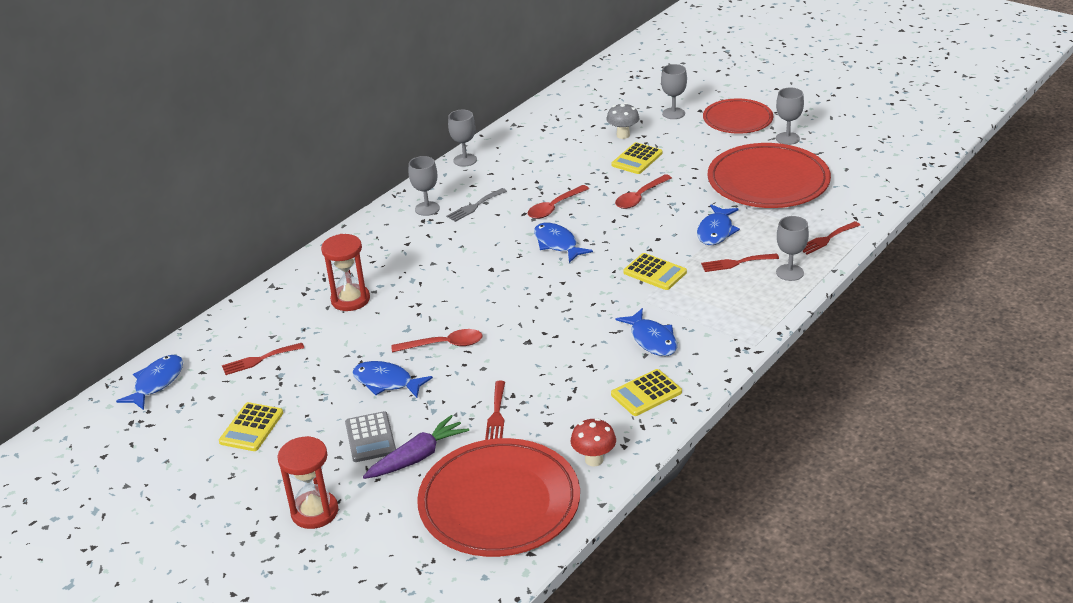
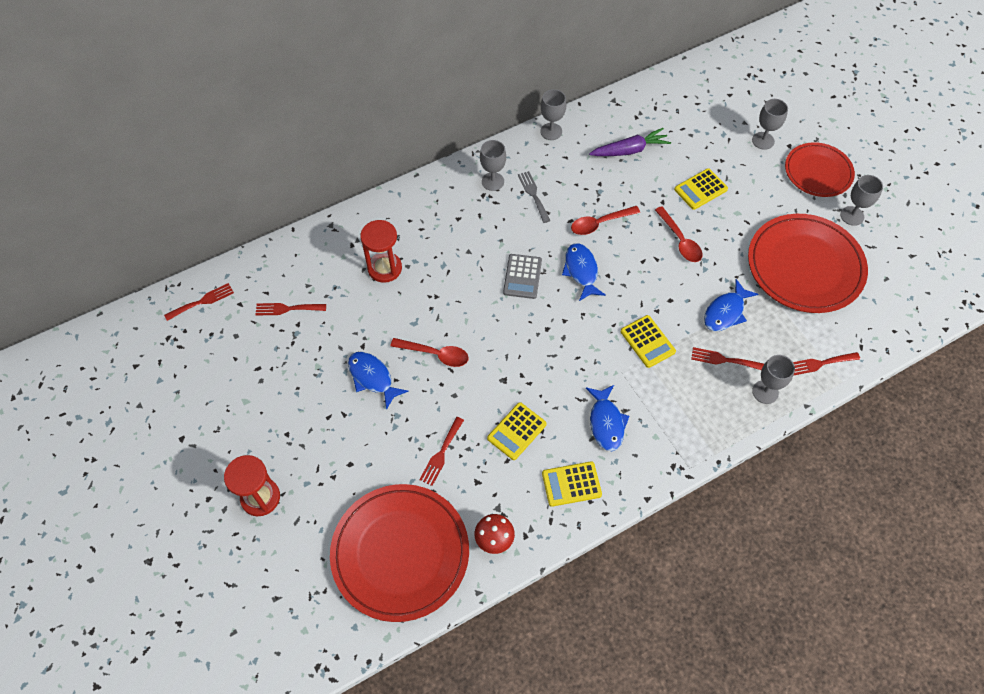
camera: 20 degrees right, 25 degrees up
(156, 383) = (202, 301): blue fish -> red fork
(251, 427) = (251, 383): yellow calculator -> yellow calculator (516, 431)
(370, 437) = (334, 435): grey calculator -> grey calculator (522, 276)
(417, 457) = (360, 473): purple carrot -> purple carrot (630, 150)
(475, 206) = (533, 194): grey fork -> grey fork turned 90 degrees clockwise
(623, 135) = (703, 152): grey mushroom -> none
(640, 197) = (680, 240): red spoon -> red spoon turned 90 degrees counterclockwise

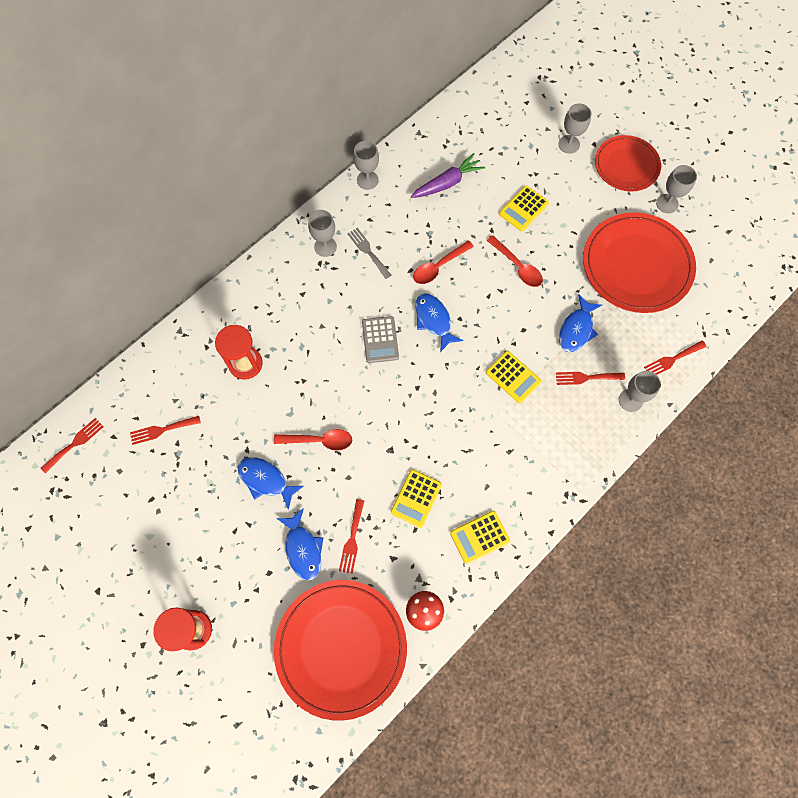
camera: 15 degrees left, 10 degrees up
(606, 422) = (496, 468): blue fish -> blue fish (303, 548)

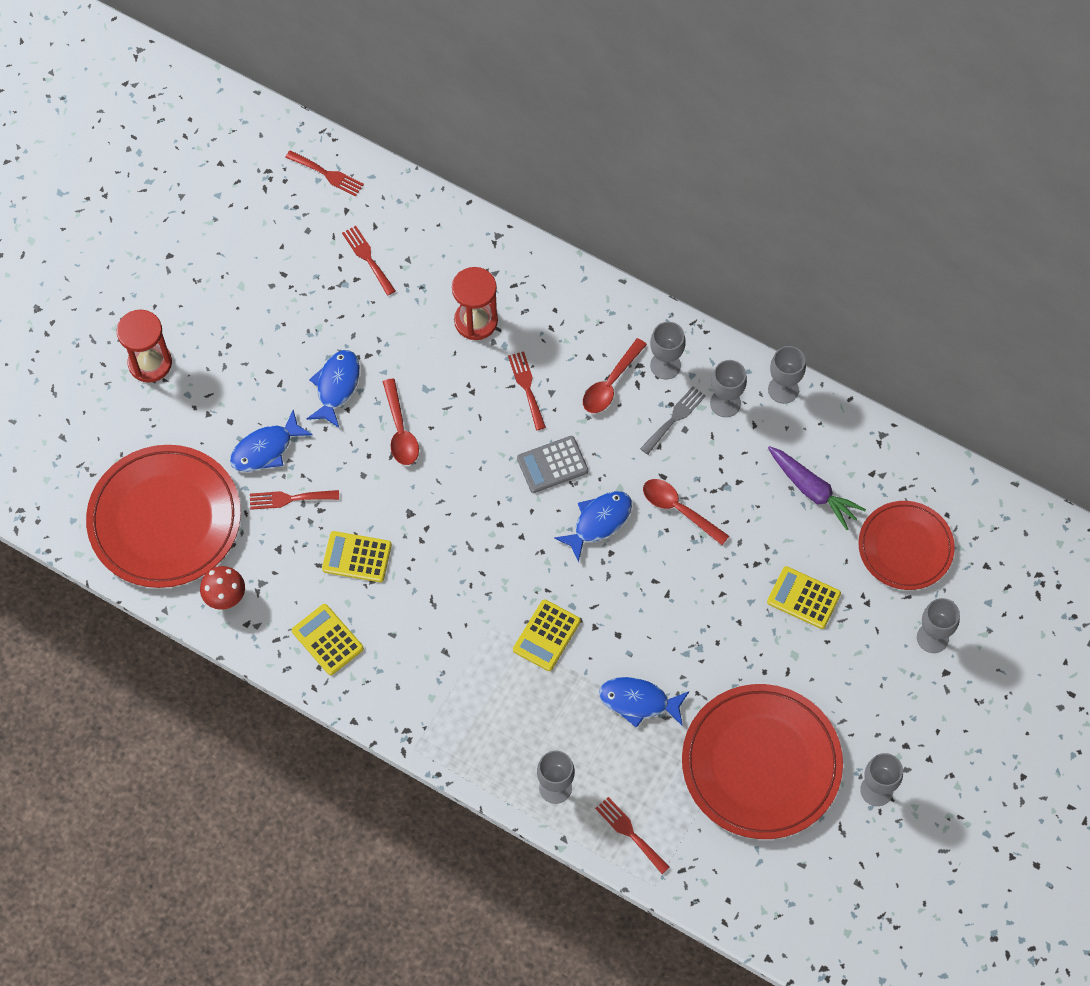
camera: 75 degrees right, 5 degrees down
(366, 217) = (725, 403): none -> grey goblet
(517, 266) = (710, 608): red spoon -> red spoon (610, 383)
(586, 378) = (571, 726): red fork -> red fork (527, 387)
(626, 165) = (923, 723): red plate -> red plate (905, 547)

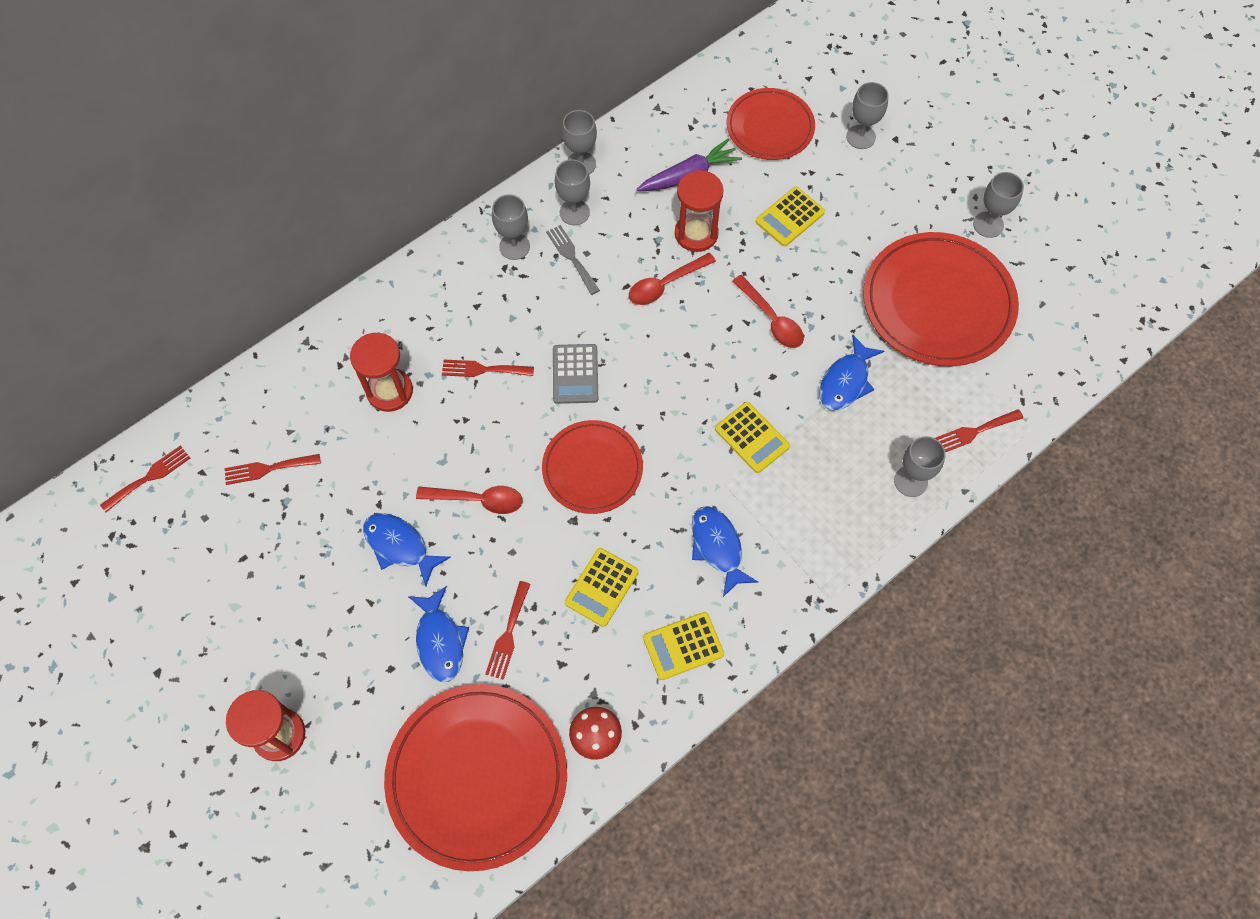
camera: 70 degrees left, 0 degrees up
(464, 511) = (592, 469): none -> red plate
(599, 522) = (651, 354): blue fish -> blue fish (717, 547)
(610, 383) = (512, 297): red spoon -> red spoon (771, 319)
(747, 518) = (696, 234): none -> red hourglass

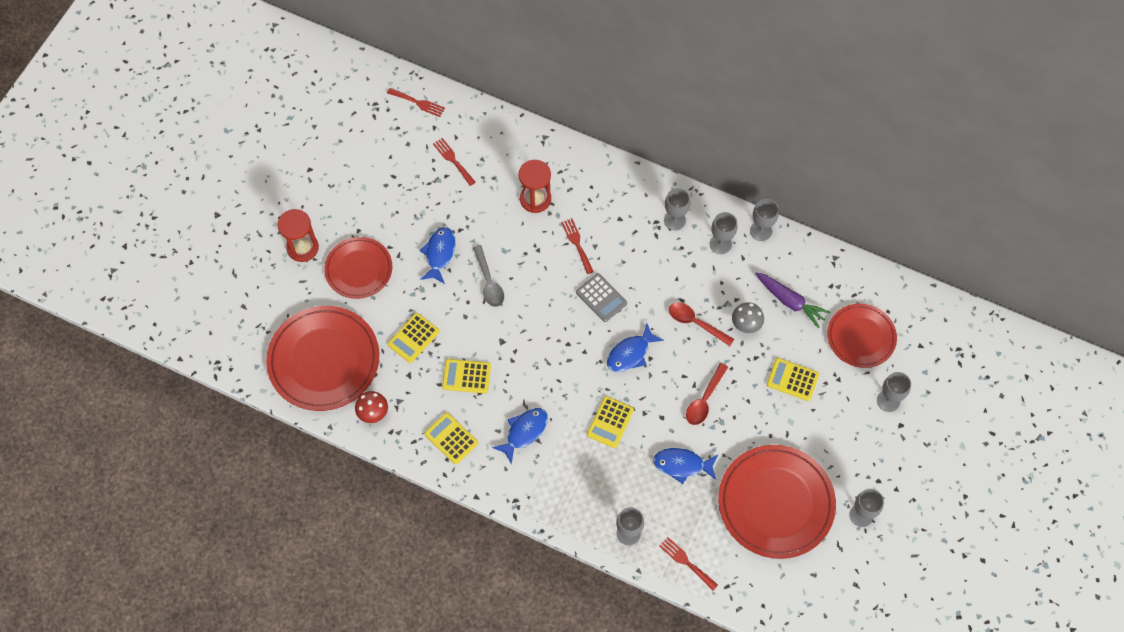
camera: 65 degrees right, 0 degrees up
(440, 641) = (393, 303): blue fish -> blue fish (630, 353)
(477, 500) = (489, 282): red spoon -> grey spoon
(508, 634) = (413, 338): red fork -> yellow calculator
(571, 257) = (685, 257): grey fork -> none
(575, 374) = (601, 298): grey calculator -> grey calculator turned 105 degrees counterclockwise
(592, 469) = (541, 337): red plate -> red plate (359, 269)
(696, 234) = (745, 325): red hourglass -> grey mushroom

